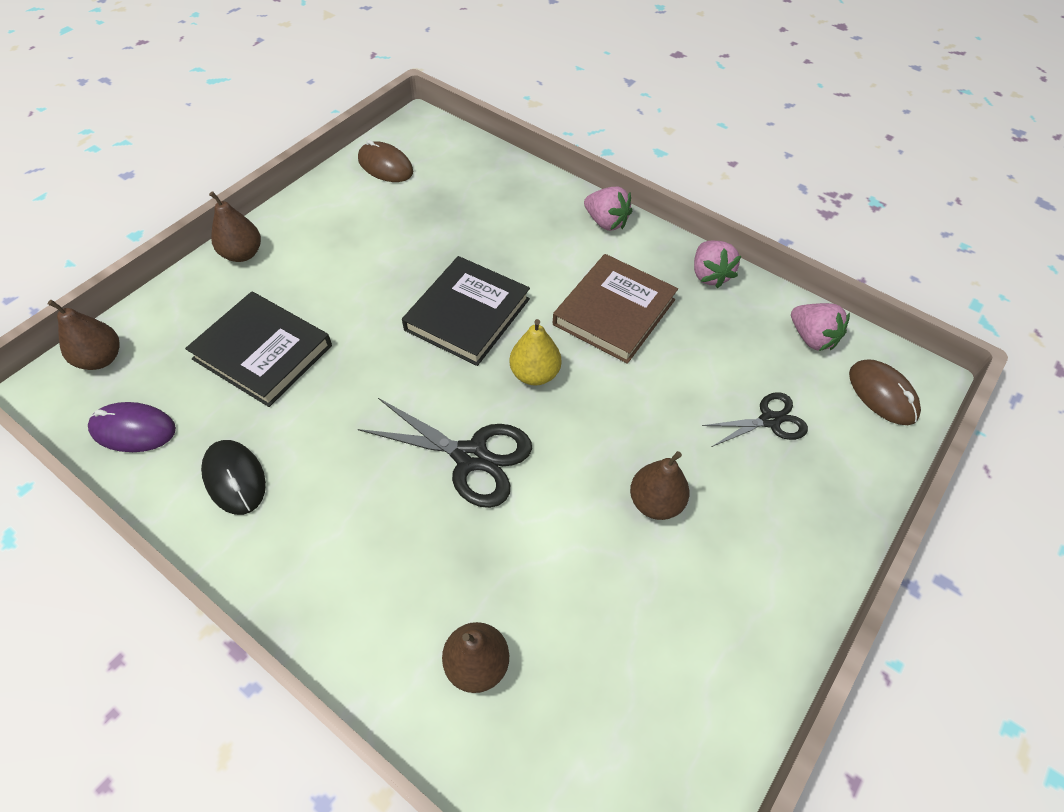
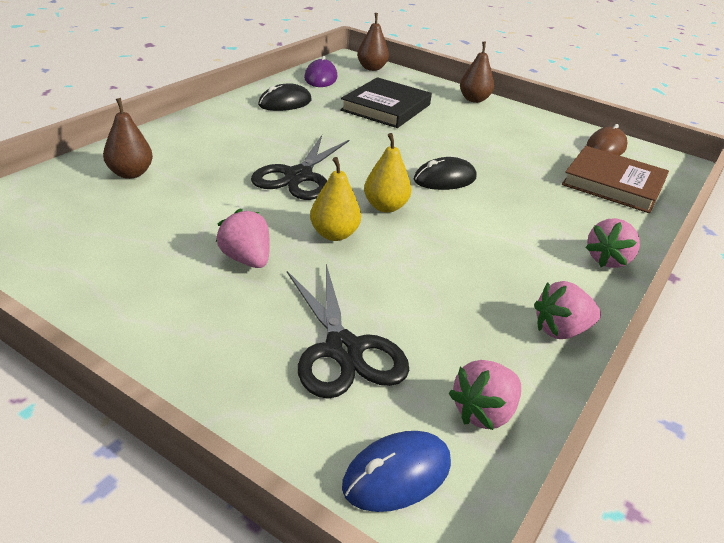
camera: 85 degrees right, 20 degrees down
(467, 314) = (444, 179): black book -> black mouse
(596, 423) = (334, 234): none -> yellow pear
(614, 312) = (474, 255): brown book -> brown book (613, 184)
(655, 502) = (246, 259): brown pear -> pink strawberry
(769, 420) = (343, 350): black scissors -> black scissors, size x1.63
(882, 394) = (397, 474): brown mouse -> blue mouse

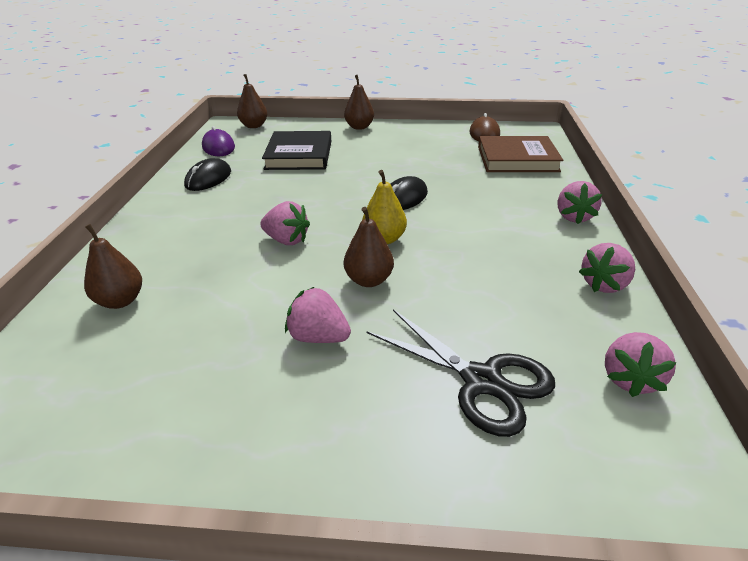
camera: 25 degrees left, 0 degrees up
(298, 176) = (286, 240): black scissors -> pink strawberry
(334, 234) = (369, 280): yellow pear -> brown pear
(397, 474) = (634, 471): blue mouse -> none

